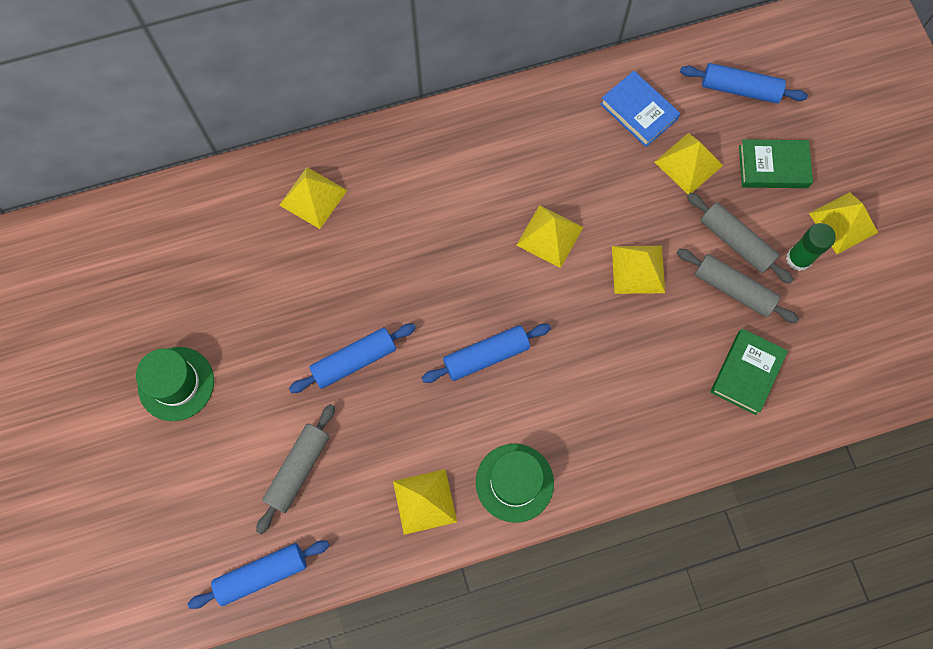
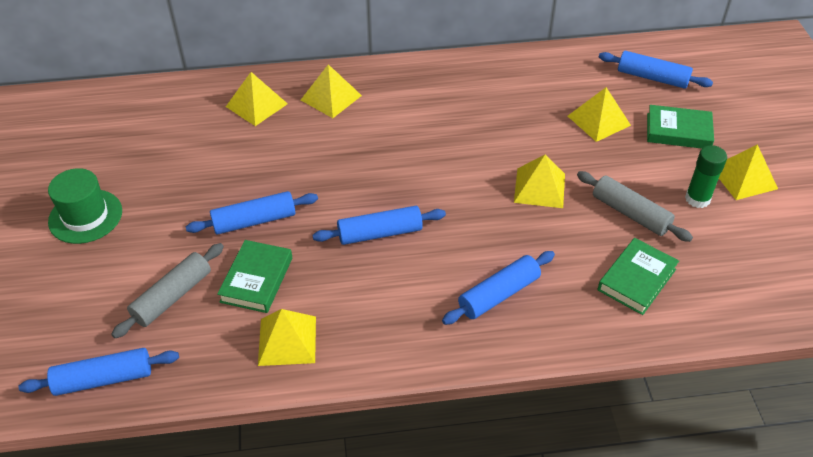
camera: 10 degrees right, 25 degrees down
(376, 435) = (256, 280): none -> green book
(514, 482) = (382, 337): green hat -> none
(549, 236) = (460, 154): yellow pyramid -> yellow pyramid (331, 97)
(616, 413) = (499, 294): none -> blue rolling pin
(638, 111) = (558, 82): blue book -> none
(736, 242) = (637, 179): grey rolling pin -> none

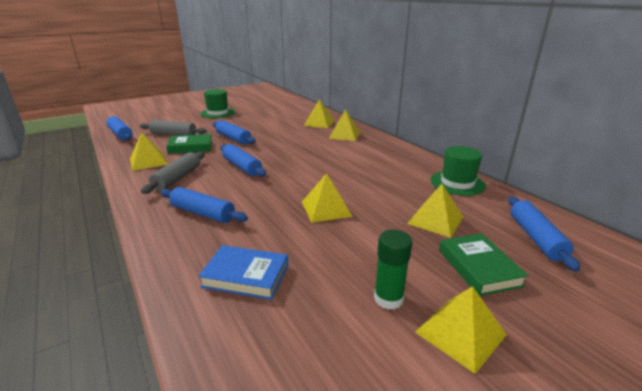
camera: 65 degrees right, 20 degrees down
(534, 69) = (457, 183): none -> green hat
(630, 213) = (331, 257): grey rolling pin -> grey rolling pin (177, 178)
(636, 279) = (246, 276): green book -> blue book

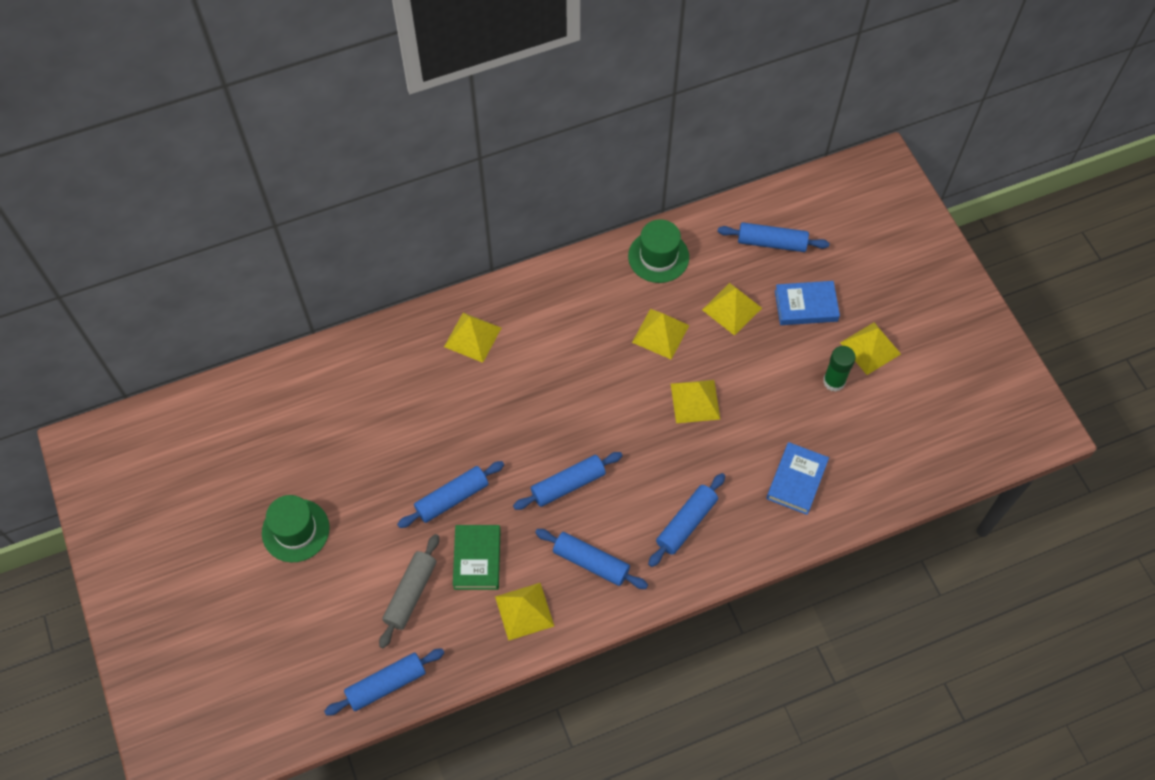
camera: 80 degrees left, 35 degrees up
(177, 178) = (591, 562): grey rolling pin -> blue rolling pin
(319, 123) = (403, 363): yellow pyramid -> yellow pyramid (660, 333)
(478, 267) = (806, 306): green book -> blue book

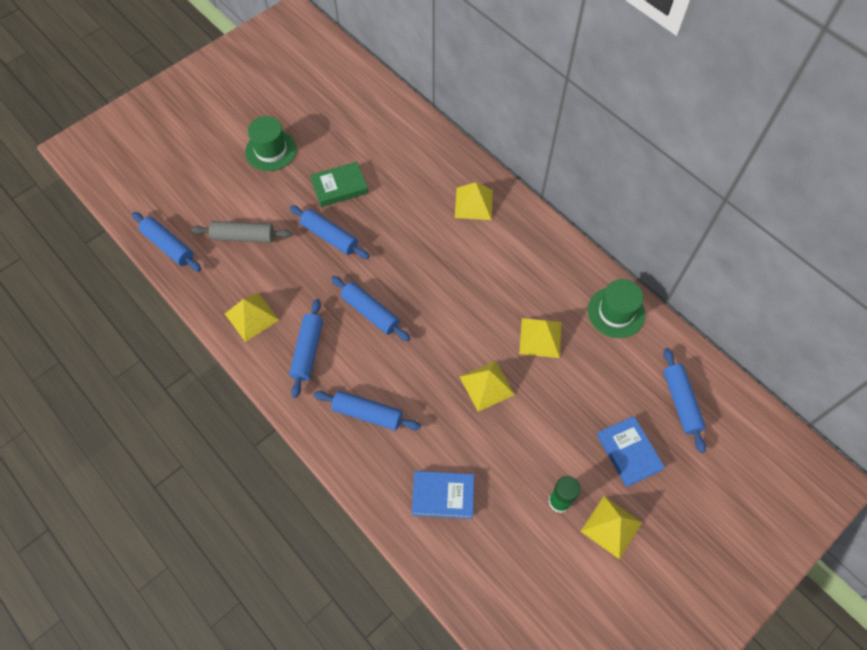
camera: 70 degrees right, 0 degrees up
(477, 559) = (285, 270): green book -> green book (339, 187)
(732, 308) = (593, 388): yellow pyramid -> none

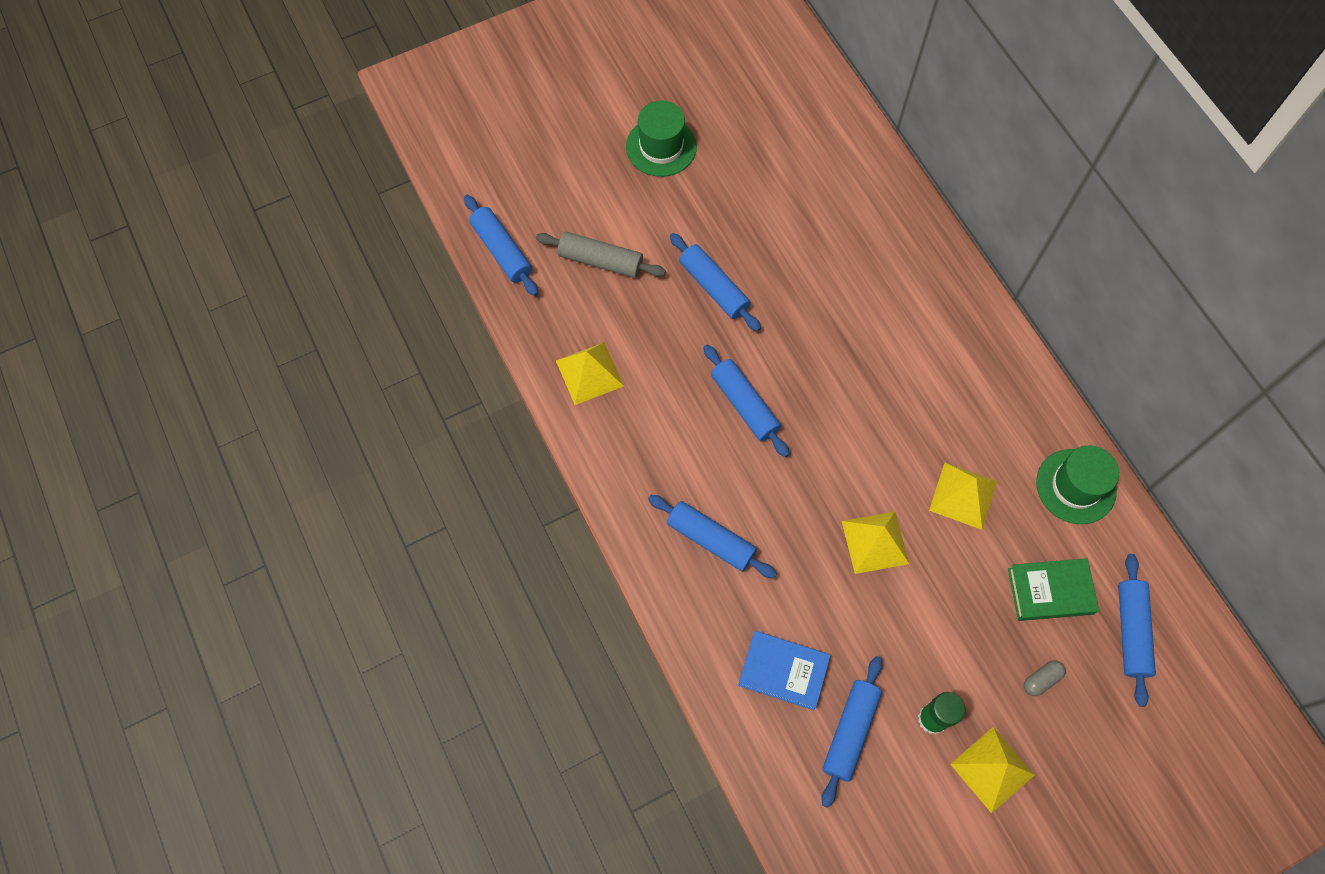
camera: 15 degrees right, 5 degrees up
(308, 351) = (652, 437): blue rolling pin -> blue rolling pin (850, 732)
(339, 187) = (742, 220): green book -> green book (1050, 591)
(473, 203) = (919, 286): yellow pyramid -> none
(628, 452) = (1041, 679): blue book -> grey capsule

